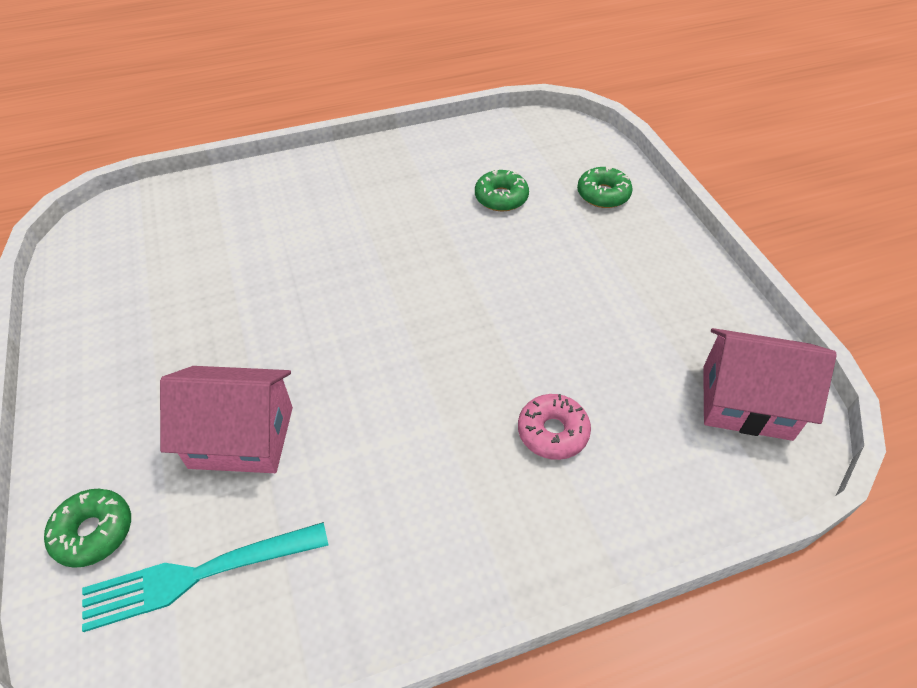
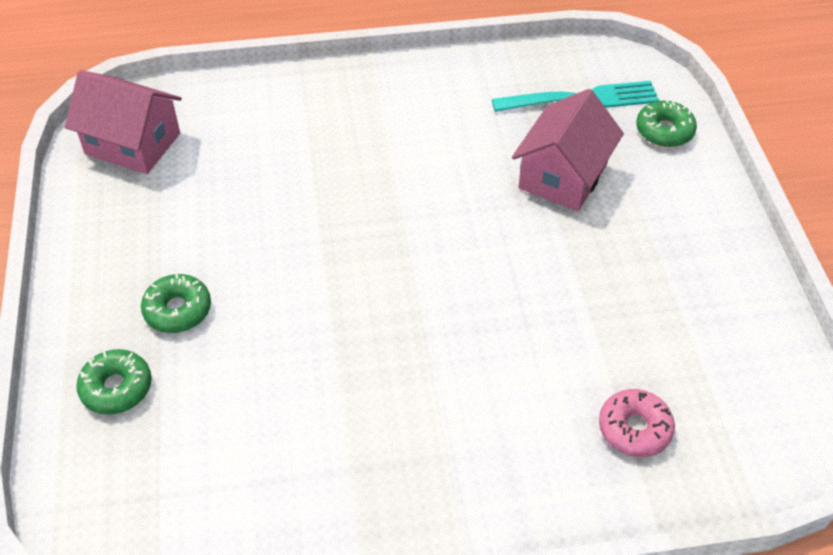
camera: 170 degrees left, 0 degrees up
(241, 437) = (563, 176): pink house -> pink house turned 75 degrees counterclockwise
(501, 197) = (251, 404): green donut -> green donut (178, 310)
(552, 432) = (304, 145): pink donut -> pink donut (634, 429)

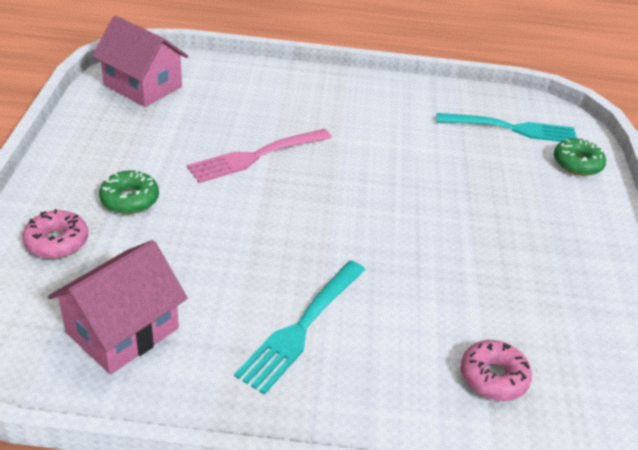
camera: 10 degrees right, 10 degrees down
(116, 388) = (57, 242): green donut -> pink donut
(303, 212) = (257, 156): none -> pink fork
(422, 422) = (302, 326): none -> turquoise fork
(563, 176) = (481, 176): pink house -> pink house (122, 330)

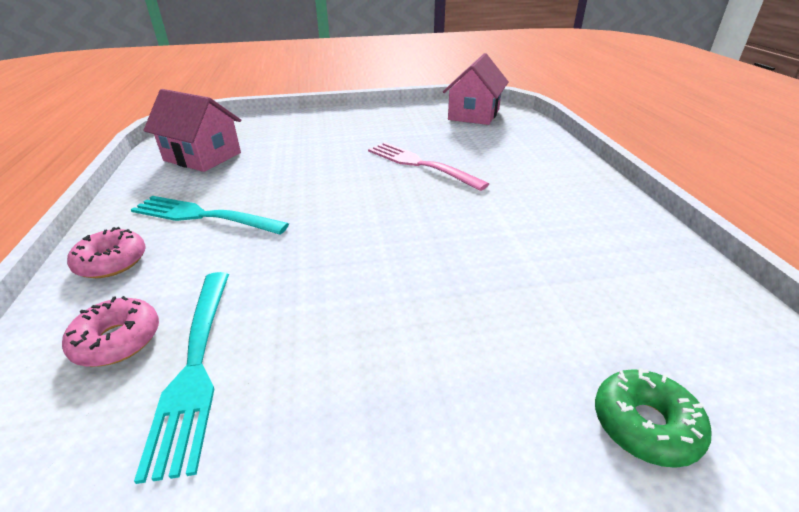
camera: 80 degrees right, 5 degrees down
(57, 242) = (283, 126): pink donut -> pink donut (111, 262)
(130, 199) = (335, 135): green donut -> none
(511, 129) = (659, 325): turquoise fork -> turquoise fork (195, 364)

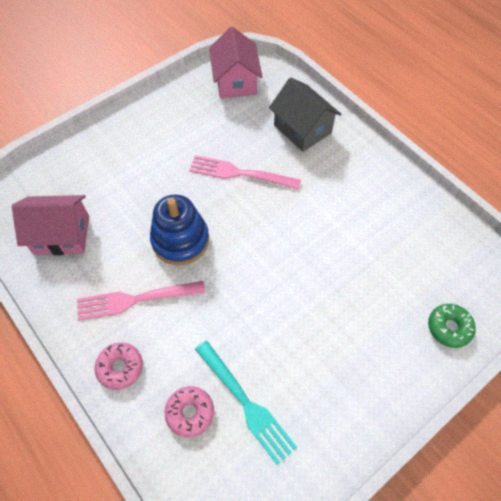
camera: 30 degrees left, 25 degrees up
(204, 216) = (136, 299): turquoise fork -> pink fork
(304, 190) = (180, 240): none -> blue stacking toy
(523, 154) = (302, 129): none -> grey house

